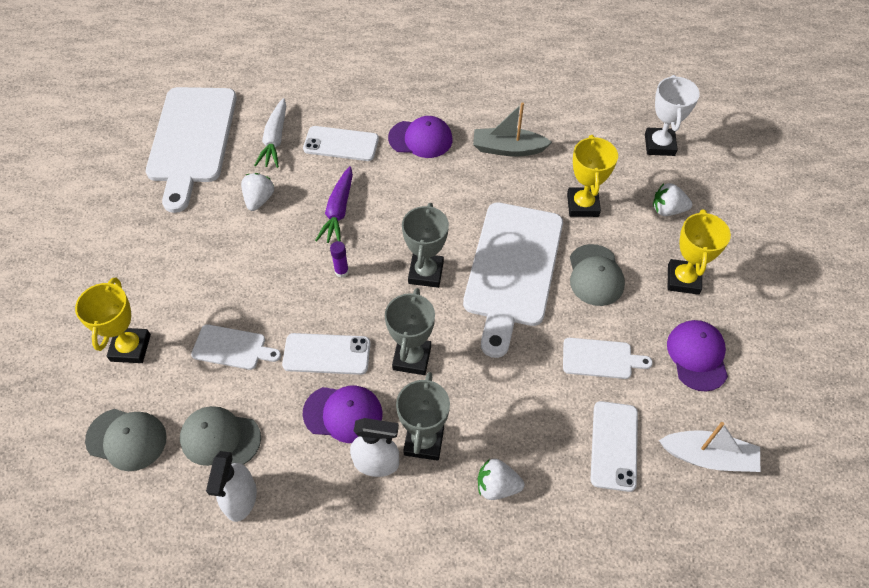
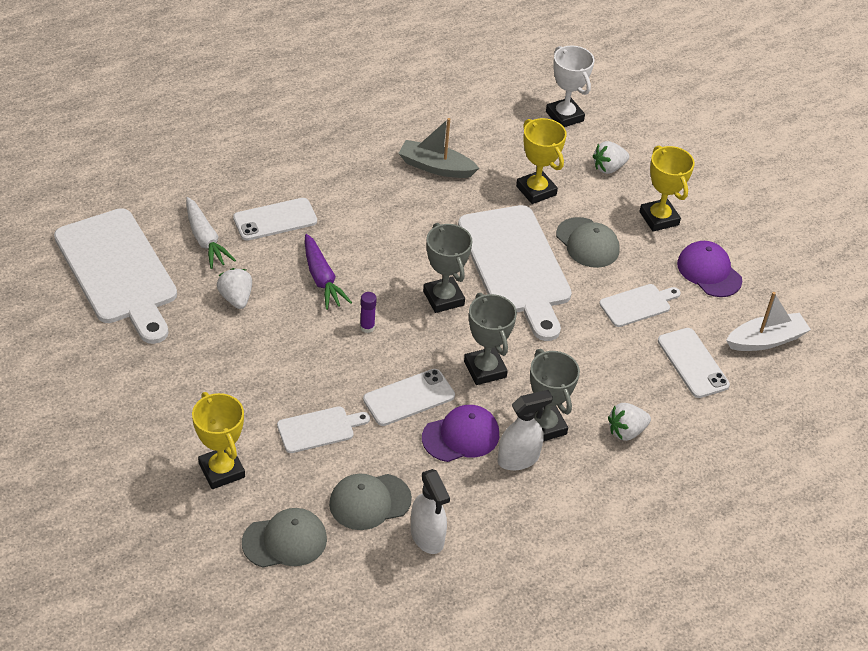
camera: 35 degrees left, 10 degrees down
(421, 139) = (348, 187): purple cap -> none
(508, 149) = (435, 167): grey boat -> grey boat turned 45 degrees clockwise

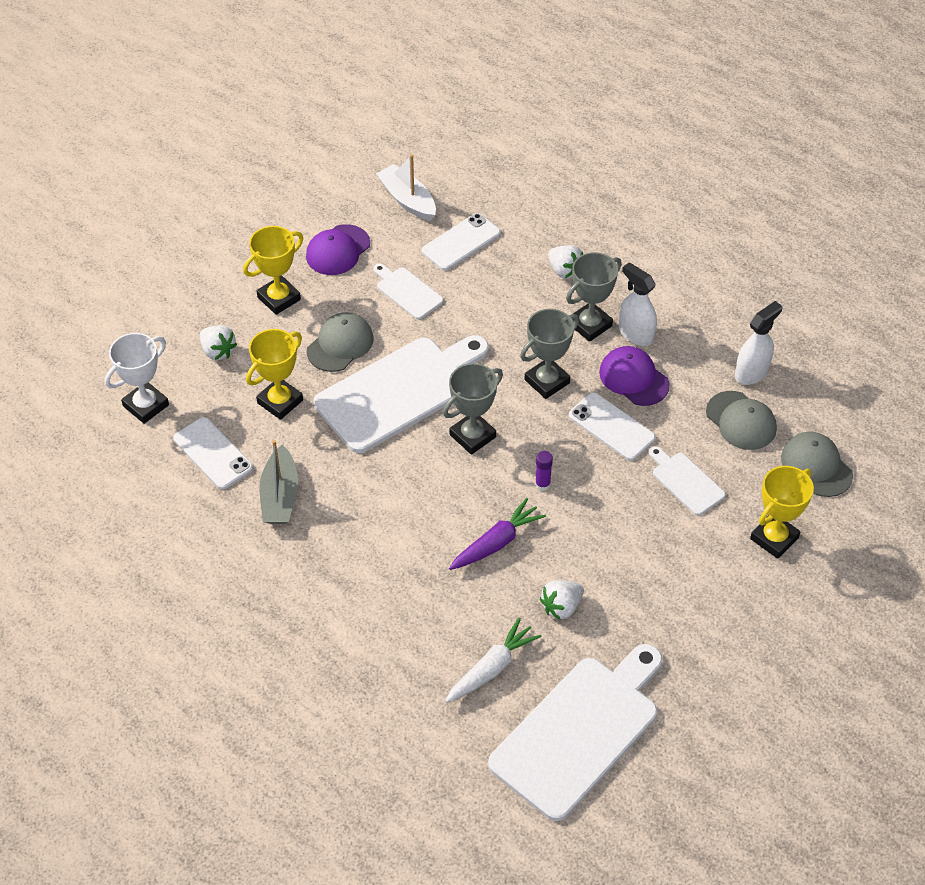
camera: 105 degrees left, 5 degrees up
(275, 220) = (430, 614): white phone -> white phone (213, 453)

